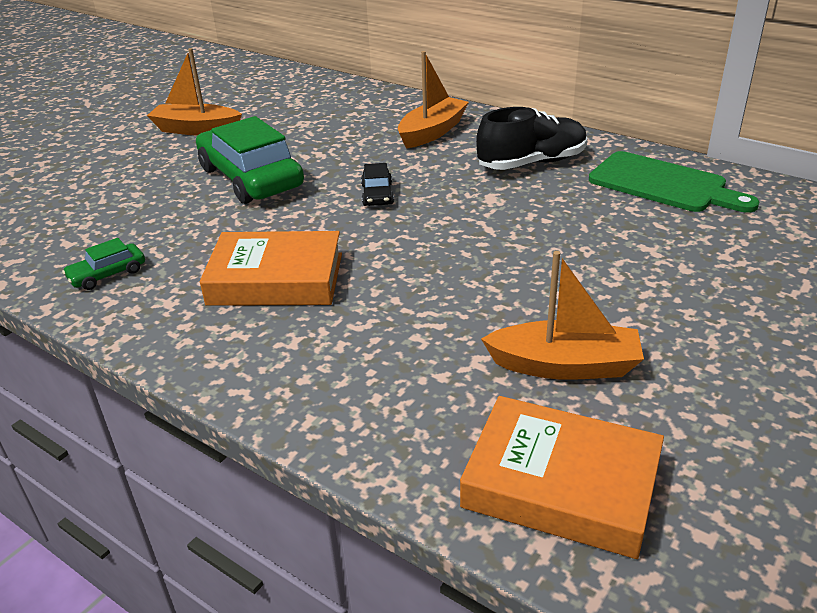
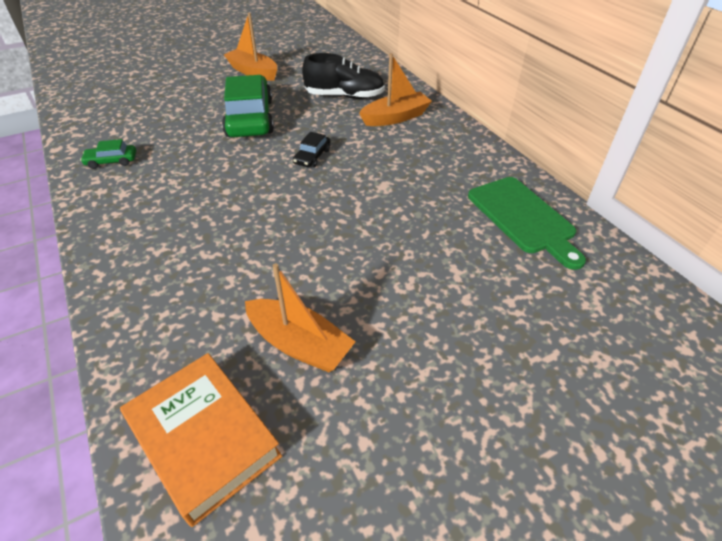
camera: 25 degrees right, 10 degrees up
(276, 279) = (193, 199): orange book -> none
(532, 163) = (440, 166): black shoe -> black shoe (344, 96)

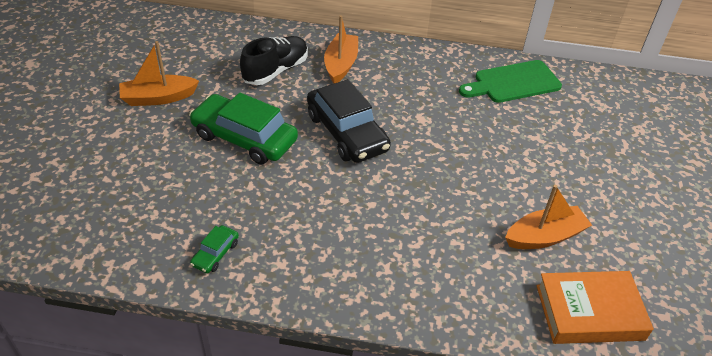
camera: 55 degrees left, 0 degrees up
(312, 157) = (347, 132): black car -> black car, size x2.23
(523, 218) = (513, 82): green cutting board -> green cutting board turned 150 degrees clockwise

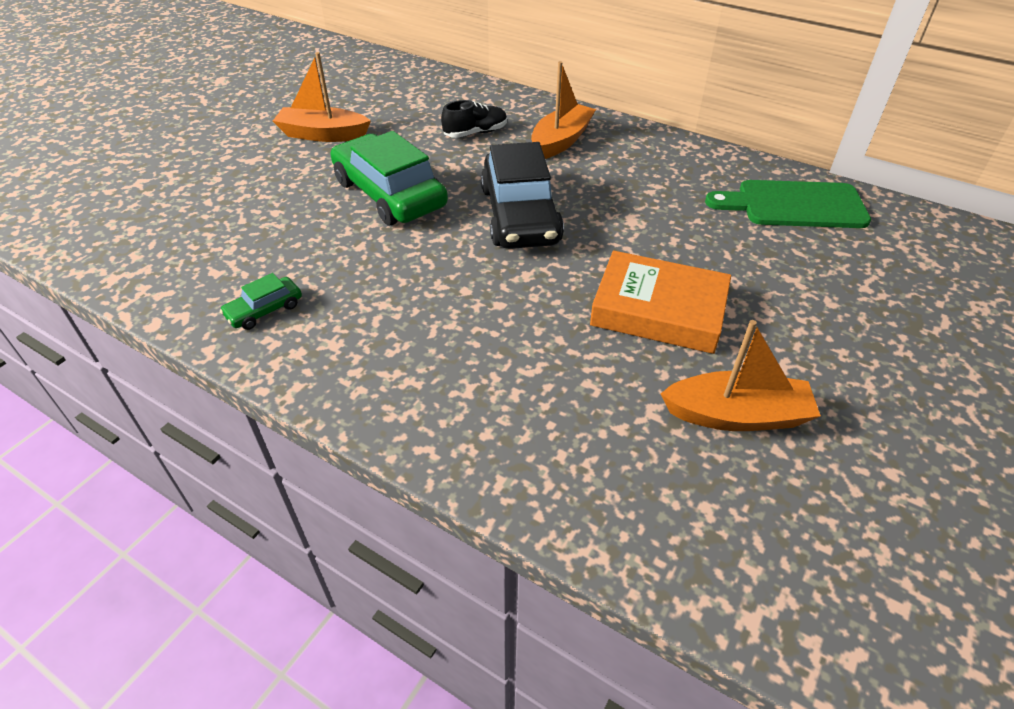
camera: 25 degrees right, 0 degrees up
(275, 71) = (475, 133): black shoe -> black shoe, size x0.65
(589, 312) = (756, 552): orange book -> orange book (658, 310)

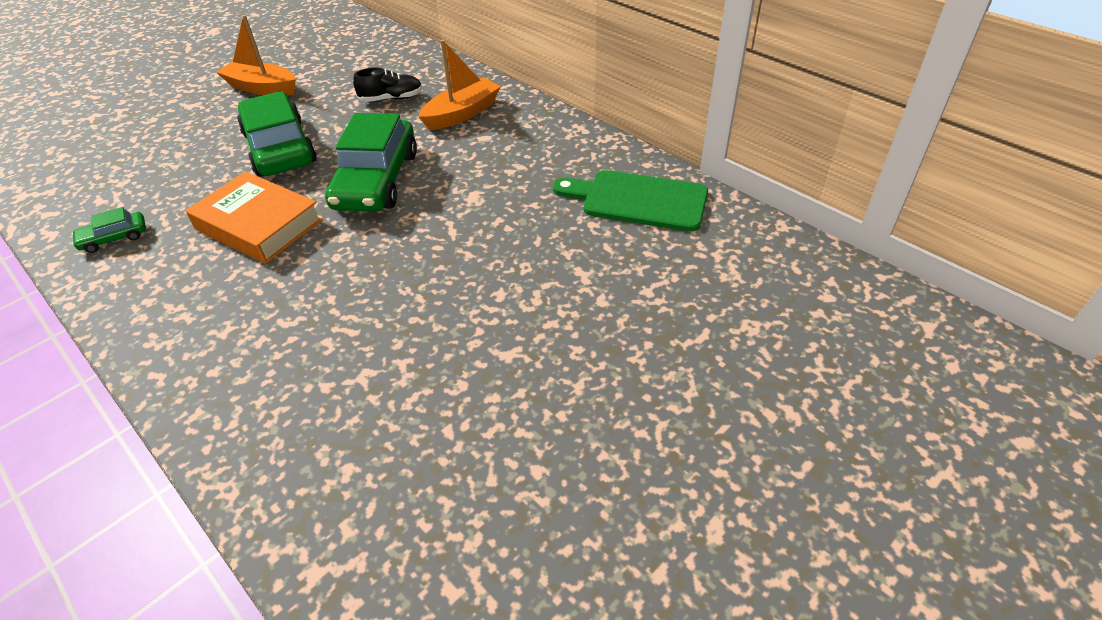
camera: 15 degrees right, 0 degrees up
(520, 215) = (376, 180): black car -> green car
(658, 310) = (435, 285): orange book -> orange book (258, 225)
(736, 415) = (434, 392): orange boat -> none

